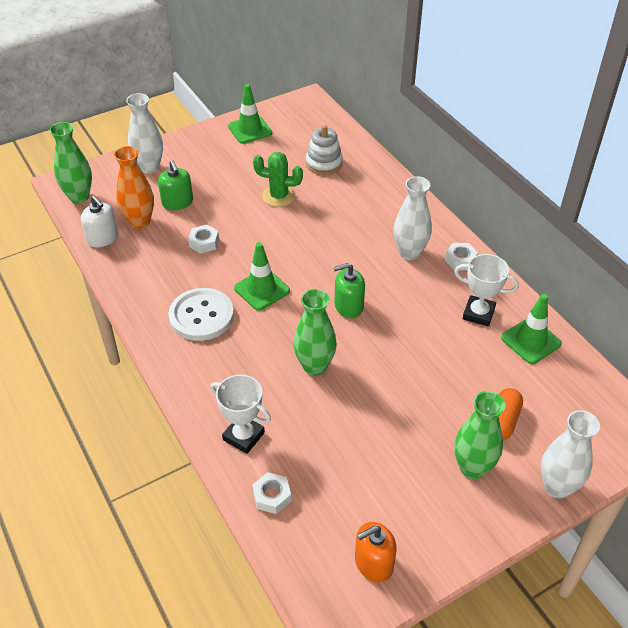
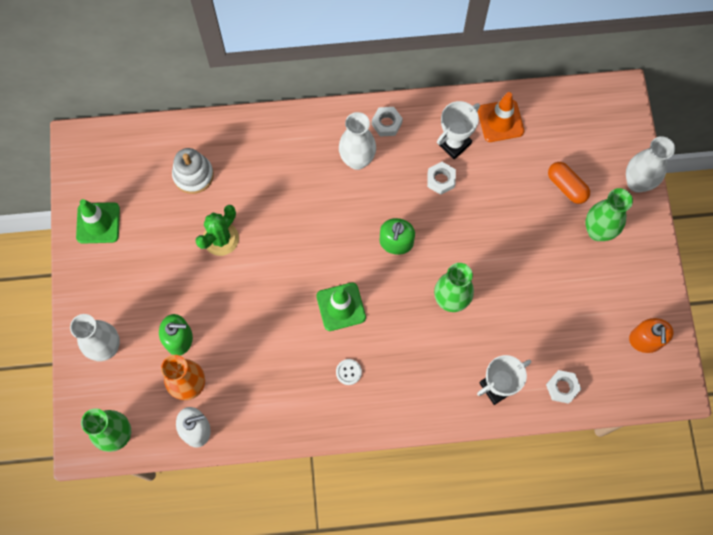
camera: 65 degrees left, 25 degrees up
(201, 316) = (348, 372): white button -> white button, size x0.41
(204, 242) = (252, 334): white nut -> white nut (441, 180)
(531, 341) = (500, 121): green traffic cone -> orange traffic cone

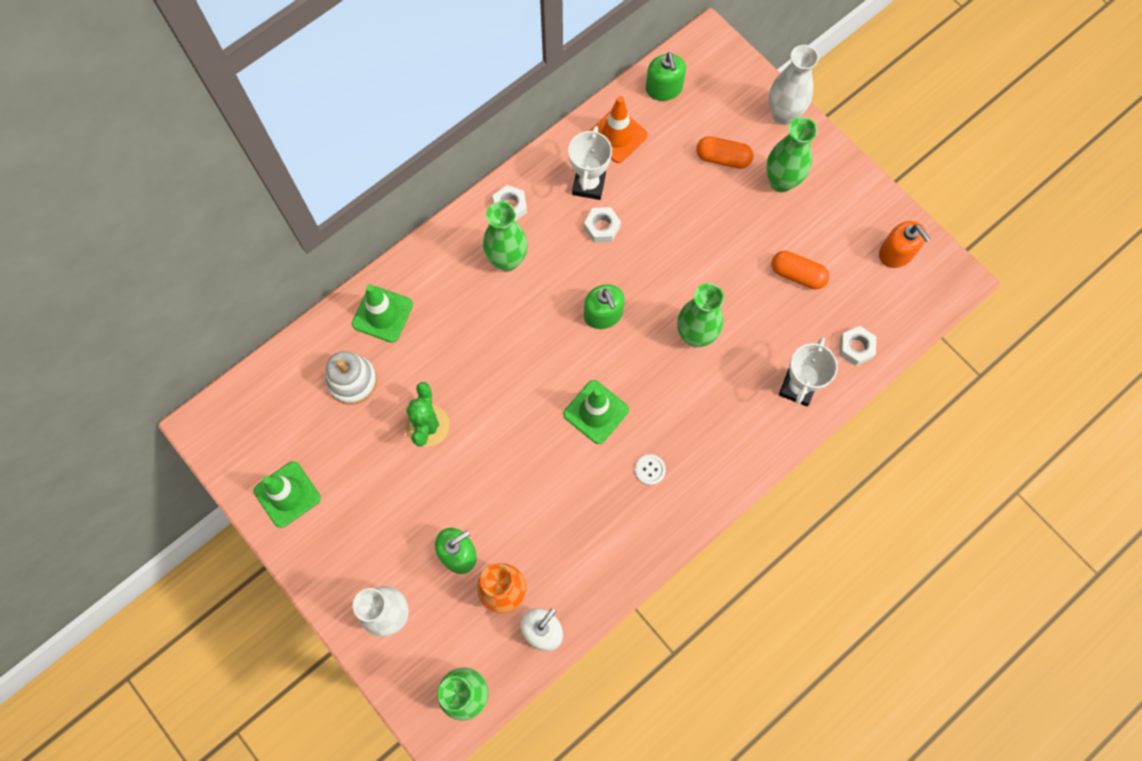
camera: 35 degrees left, 0 degrees up
(245, 142) = (382, 314): none -> green traffic cone
(357, 160) = (507, 260): white vase -> green vase
(558, 306) = (797, 275): none -> orange capsule
(560, 108) = (664, 88): none -> green soap dispenser

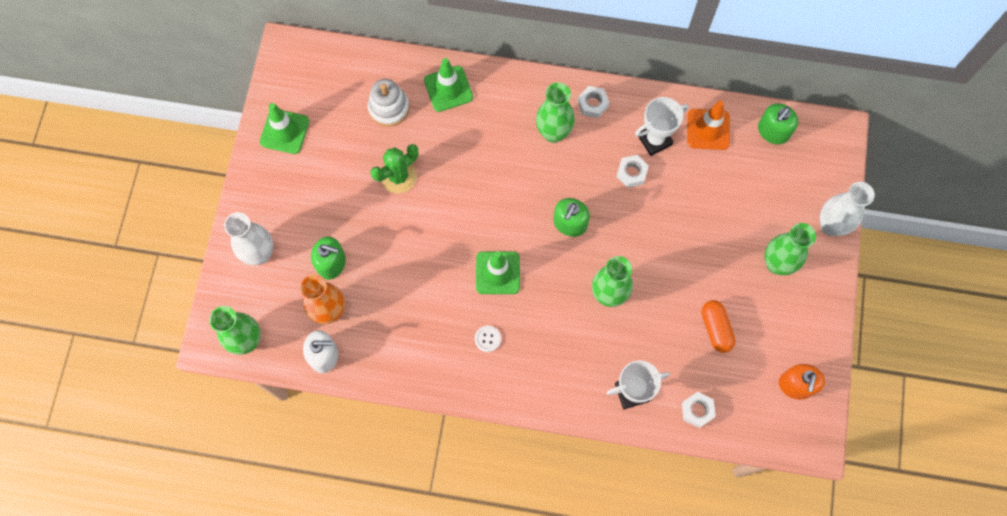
camera: 50 degrees right, 0 degrees up
(723, 158) = (757, 211): orange capsule -> none

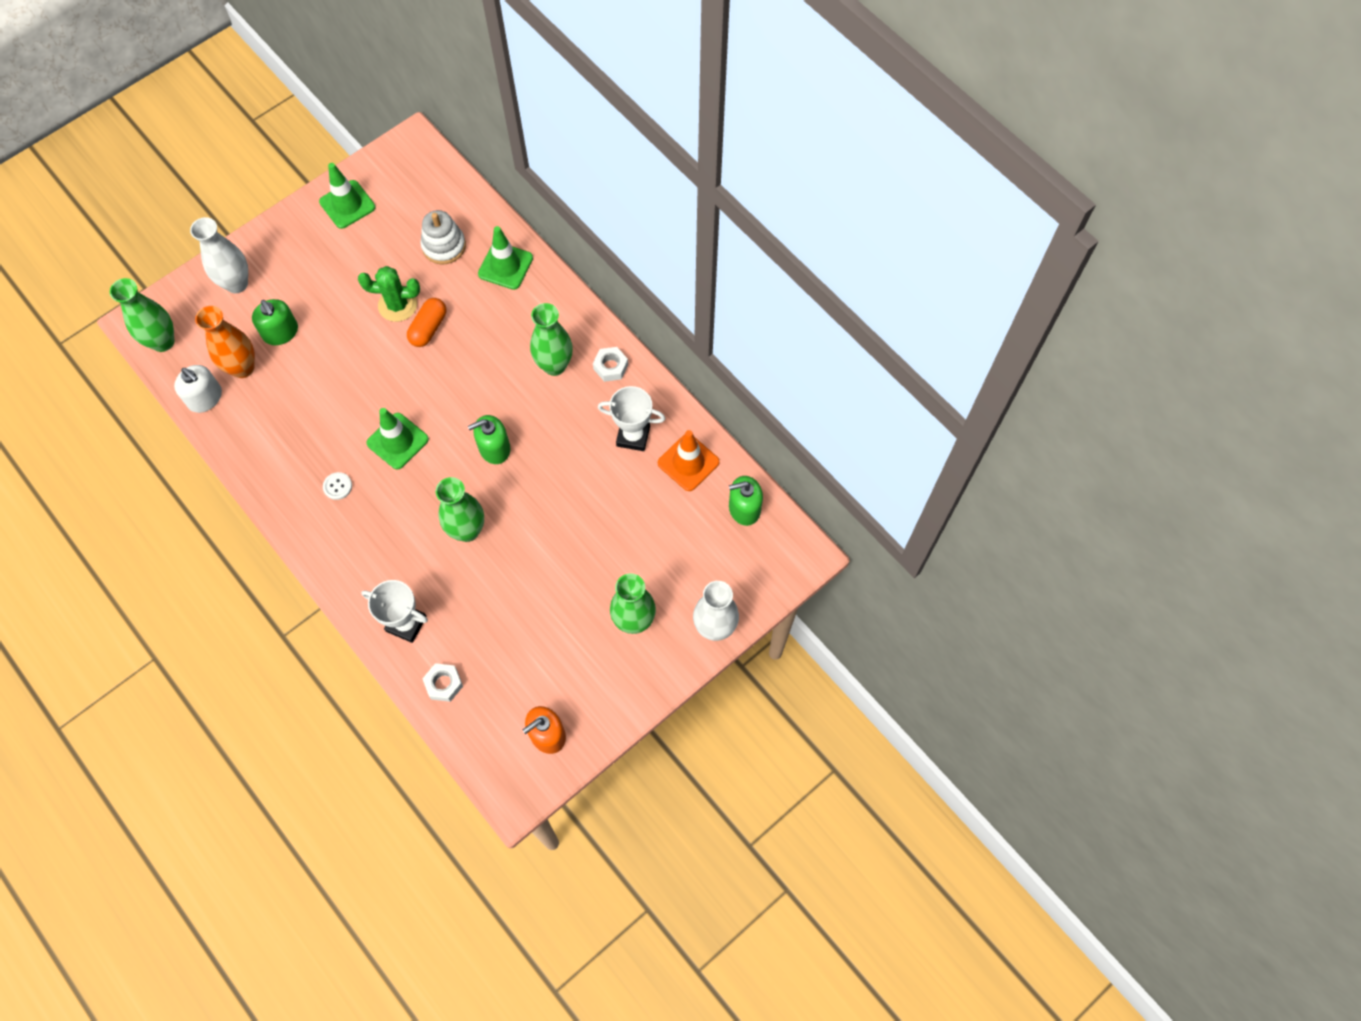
camera: 40 degrees right, 5 degrees down
(631, 173) = (586, 448): white nut -> none
(716, 329) = (527, 631): orange capsule -> orange capsule (429, 328)

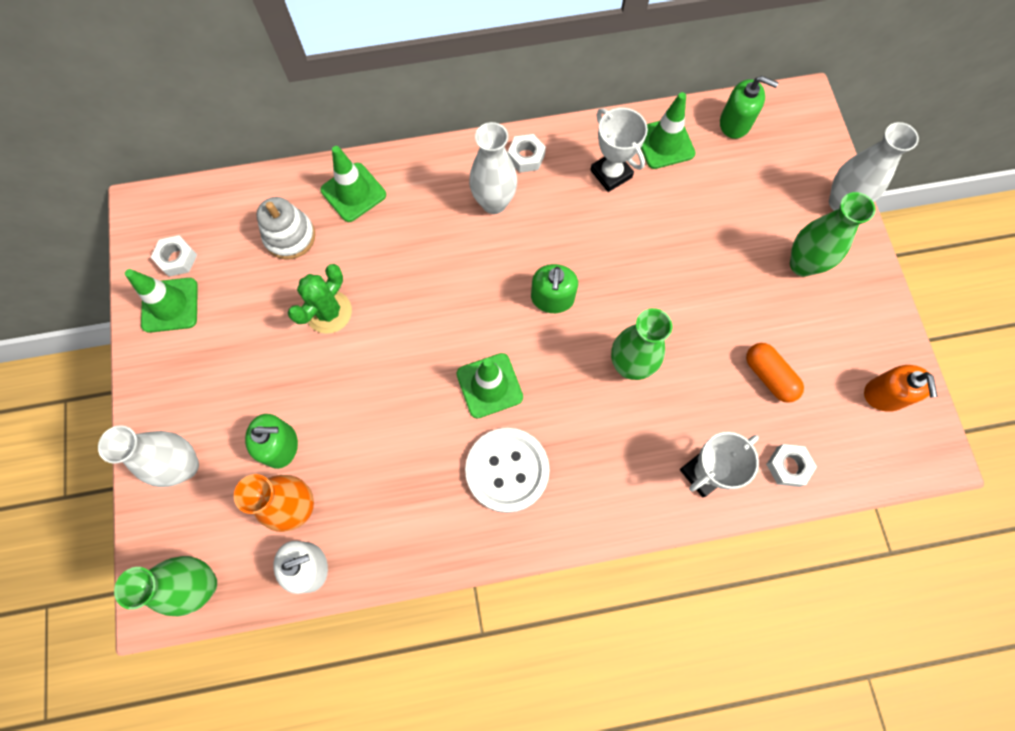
camera: 60 degrees left, 5 degrees up
(337, 486) = (507, 470): white button -> white button, size x2.43
(385, 187) = (177, 259): none -> white nut
(429, 328) = (376, 295): orange capsule -> orange capsule (769, 376)
(554, 365) = (494, 203): green vase -> white vase
(633, 436) = (611, 174): white trophy -> white trophy turned 75 degrees counterclockwise
(688, 462) = (664, 143): orange traffic cone -> green traffic cone
(744, 508) = (735, 123): green soap dispenser -> green soap dispenser turned 90 degrees counterclockwise

